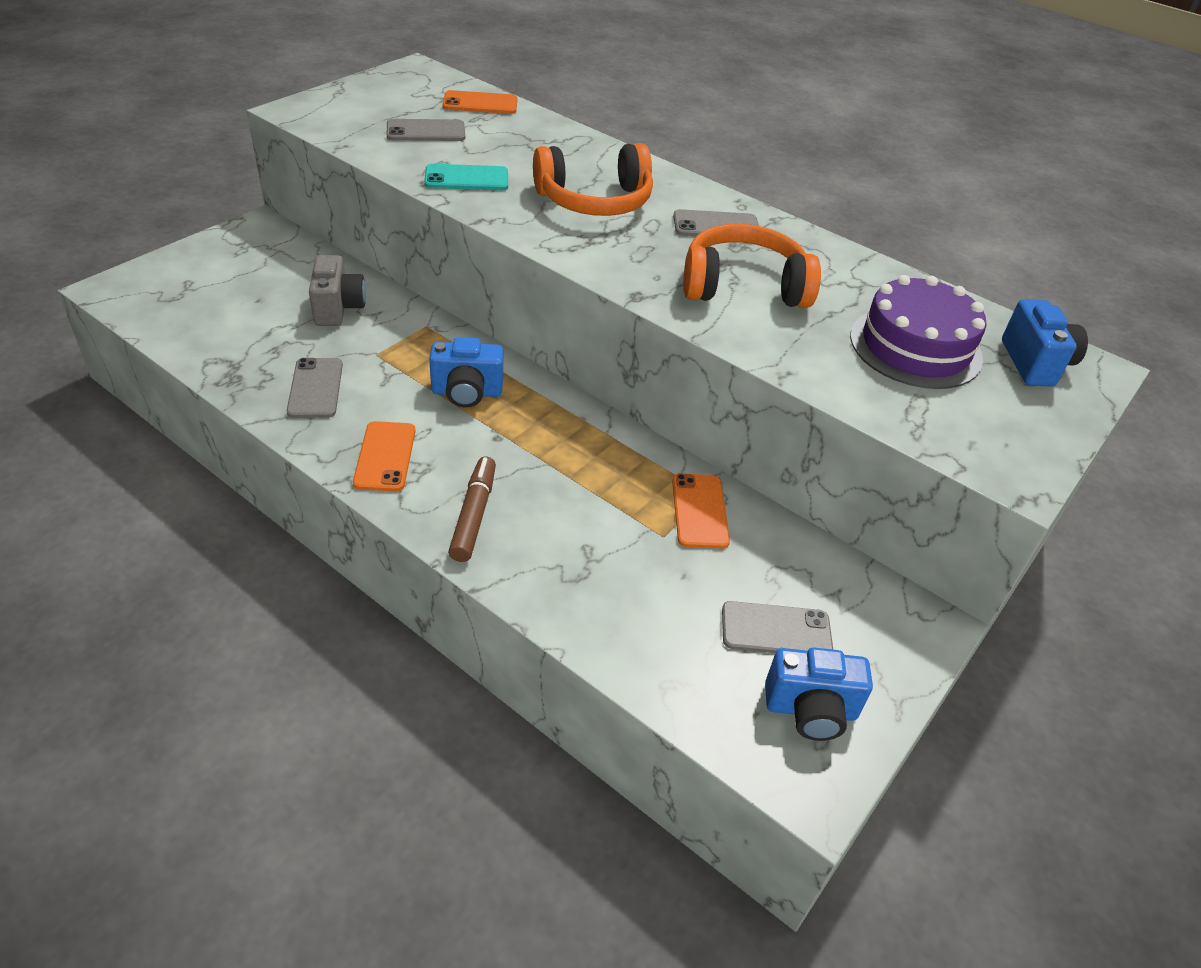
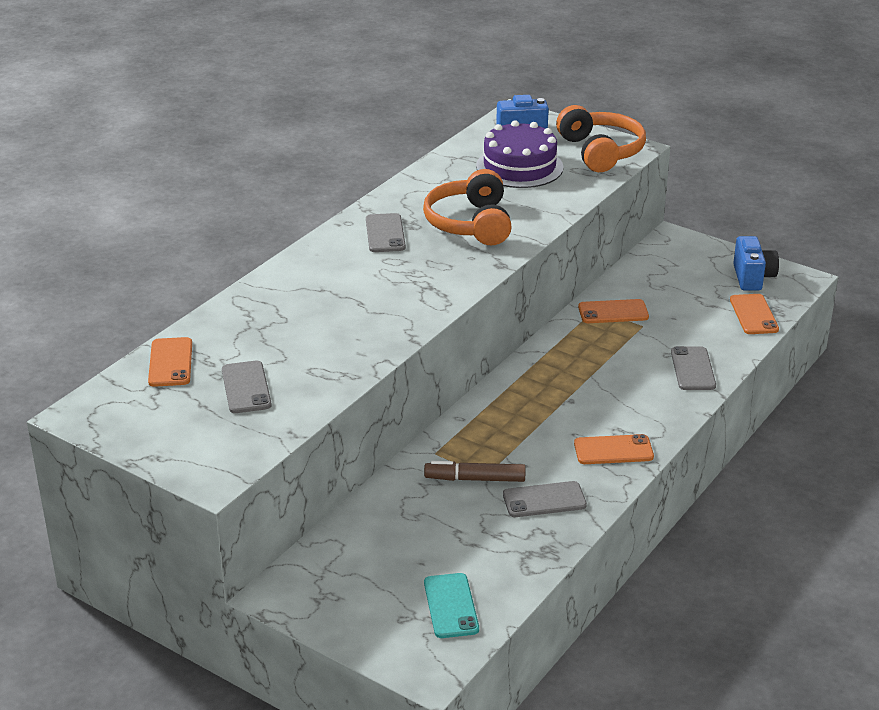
camera: 90 degrees left, 10 degrees down
(338, 308) = (422, 508): grey camera -> none
(466, 178) = (340, 354): turquoise phone -> turquoise phone (451, 606)
(467, 393) = (522, 420): blue camera -> none
(474, 515) = (657, 402): brown marker -> brown marker (475, 479)
(595, 201) = (361, 288): orange headphones -> orange headphones (601, 152)
(691, 682) = (753, 315): none -> orange phone
(776, 630) = (702, 286): grey phone -> grey phone (693, 369)

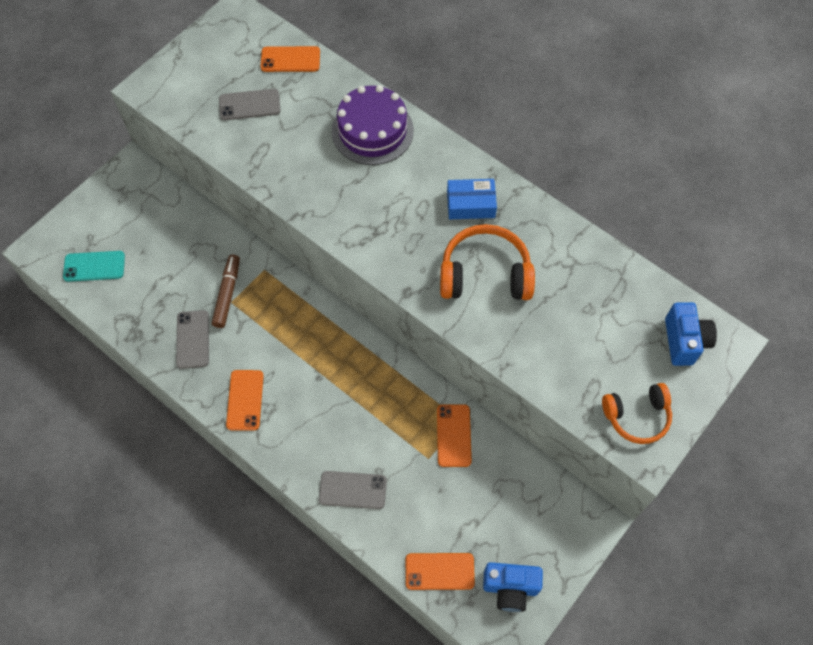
camera: 95 degrees right, 30 degrees up
(385, 233) = (471, 204): grey phone -> blue box
(519, 167) = (601, 330): purple cake -> purple cake (372, 131)
(601, 152) = (637, 416): orange headphones -> orange headphones, size x0.66

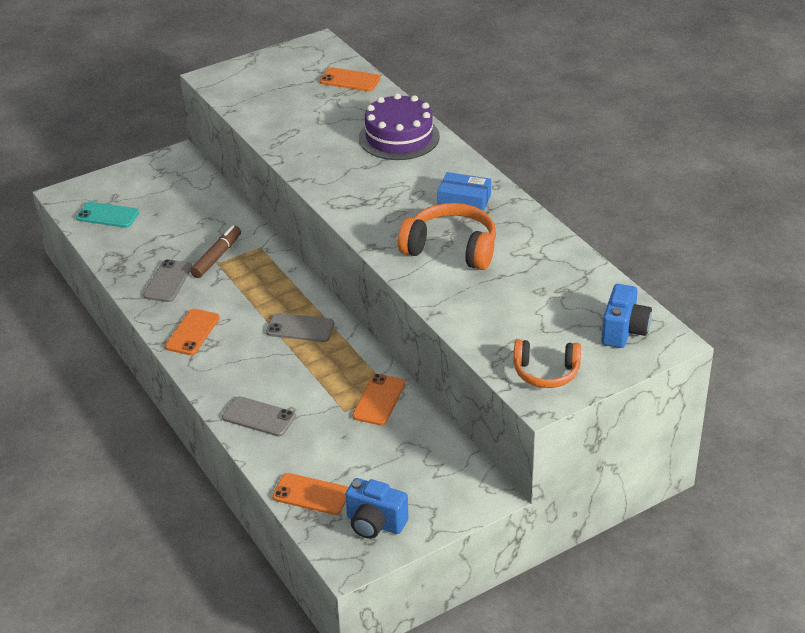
camera: 20 degrees right, 25 degrees down
(249, 105) = (296, 102): grey phone -> grey phone (300, 328)

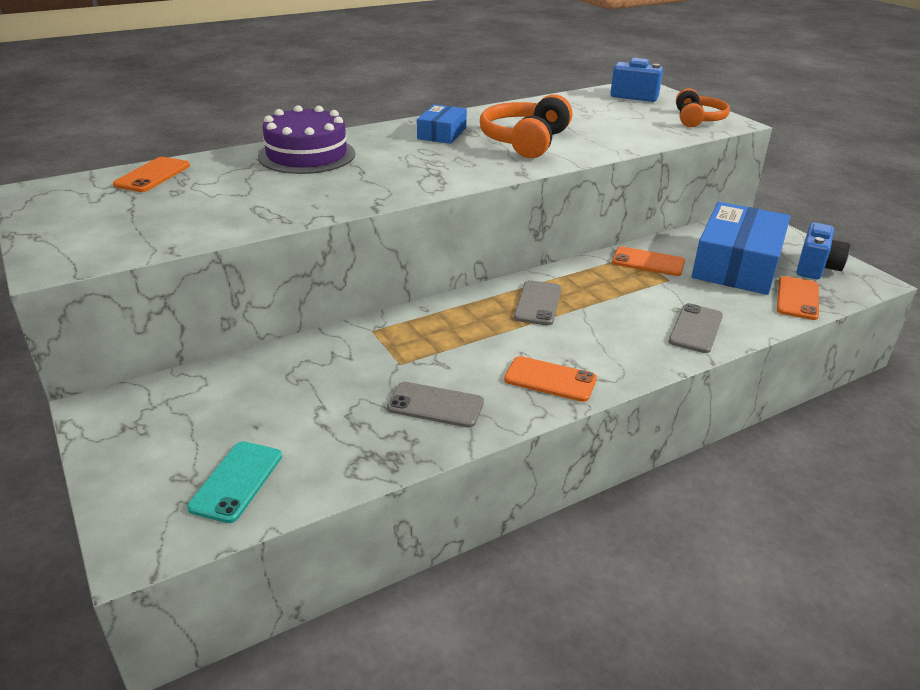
camera: 90 degrees left, 5 degrees down
(217, 257) = (386, 364): brown marker -> none
(378, 463) = (737, 264): none -> blue box

